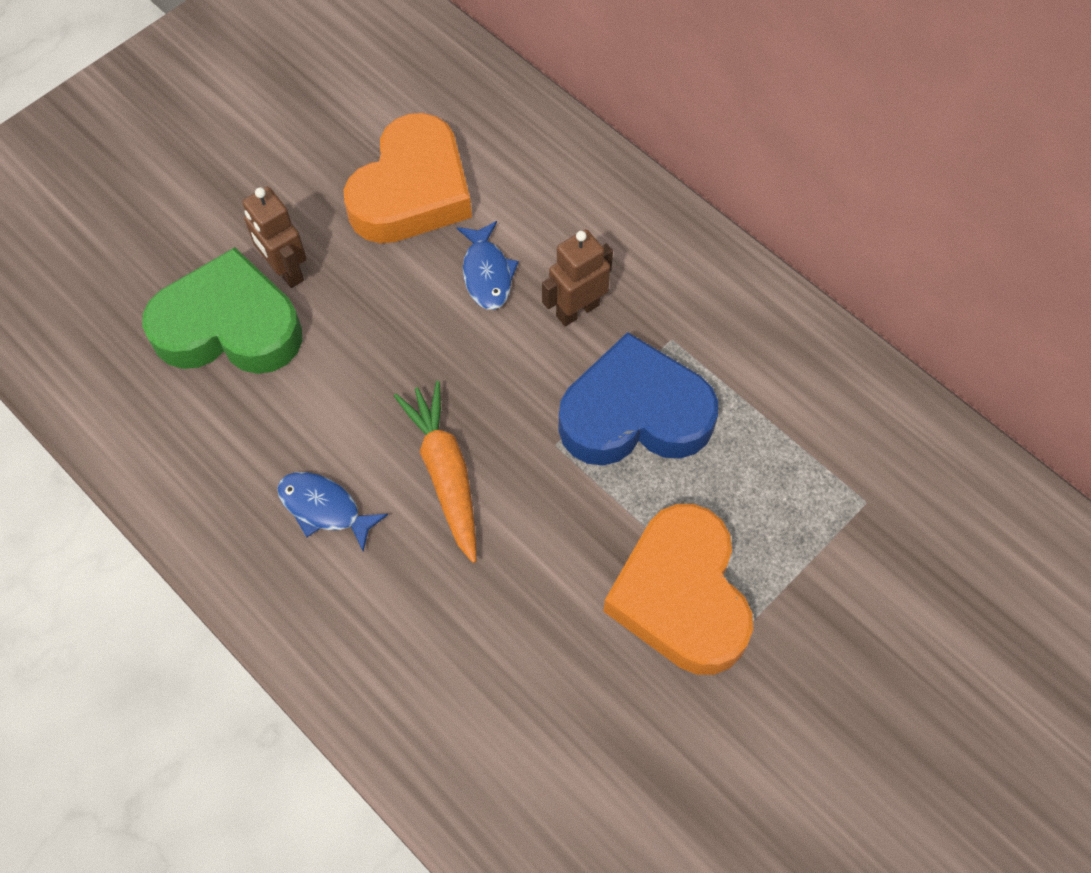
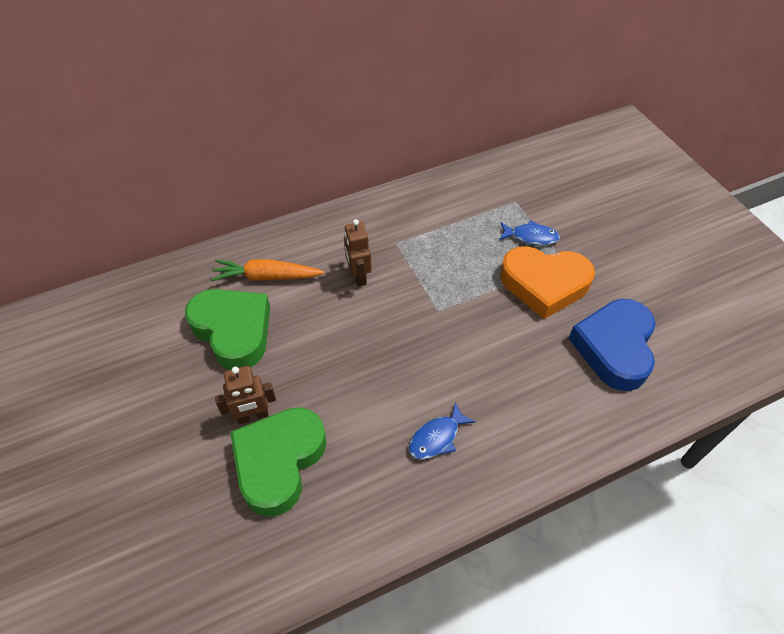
camera: 70 degrees left, 10 degrees down
(412, 191) = (233, 331): orange heart -> green heart
(445, 474) = (437, 367): orange carrot -> orange carrot (267, 277)
(487, 273) = (313, 310): blue fish -> blue fish (531, 237)
(635, 414) = (434, 271): blue heart -> blue heart (614, 347)

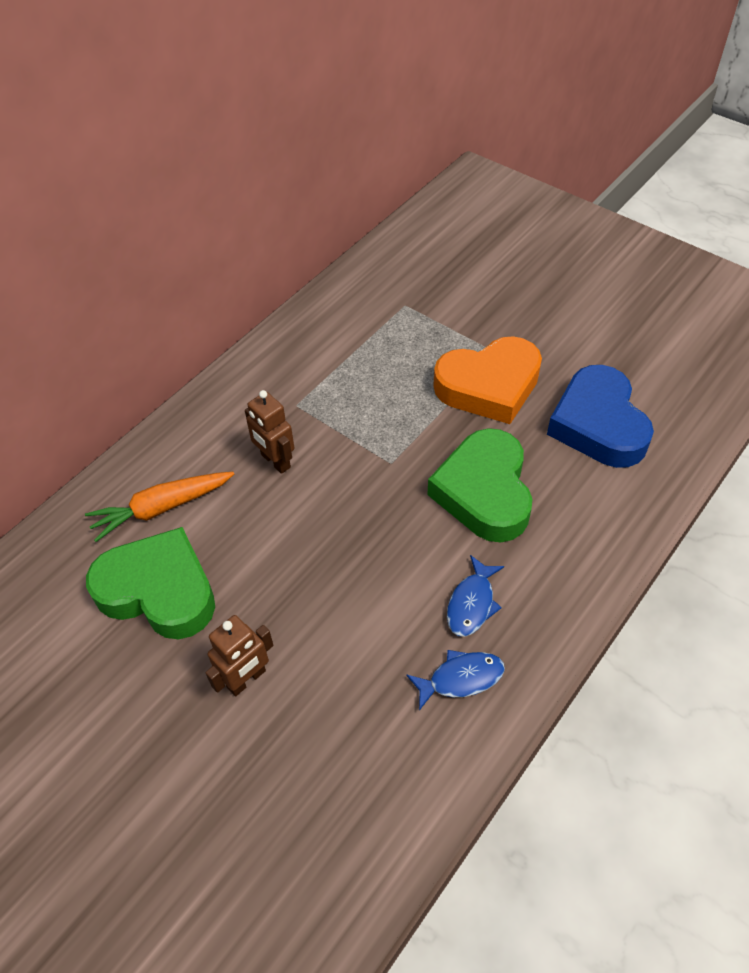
camera: 25 degrees left, 0 degrees up
(279, 462) = (310, 716): green heart -> green heart (484, 492)
(531, 237) = (445, 339): blue fish -> blue fish (461, 678)

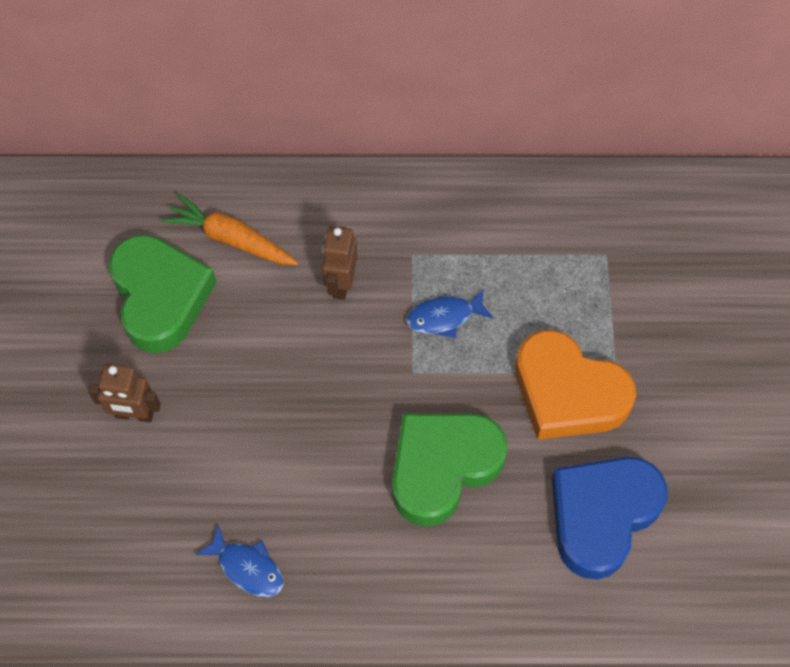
camera: 50 degrees right, 10 degrees up
(472, 603) = (322, 531): blue fish -> blue fish (444, 317)

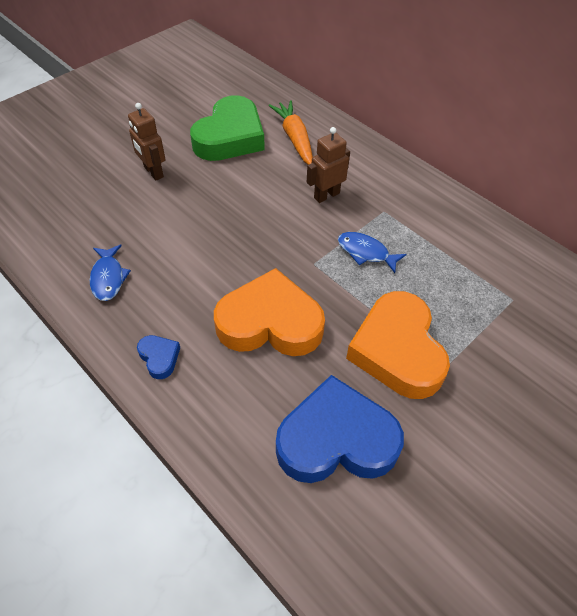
camera: 45 degrees right, 10 degrees down
(391, 591) = (159, 358): none -> blue heart
(442, 467) = (270, 322): green heart -> orange heart

